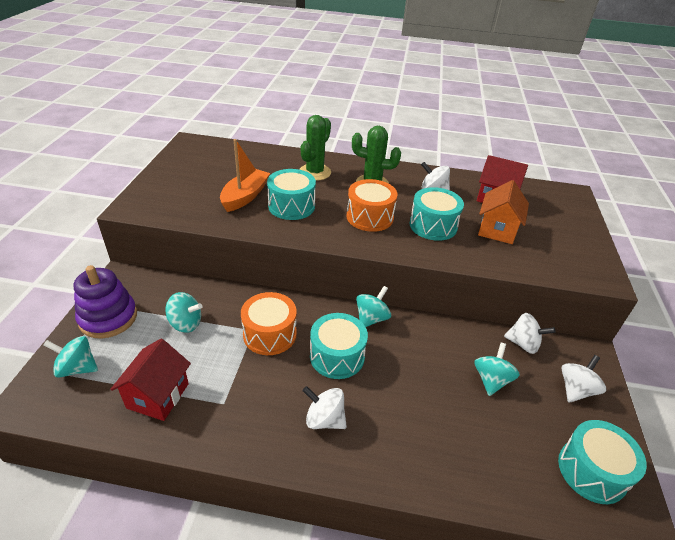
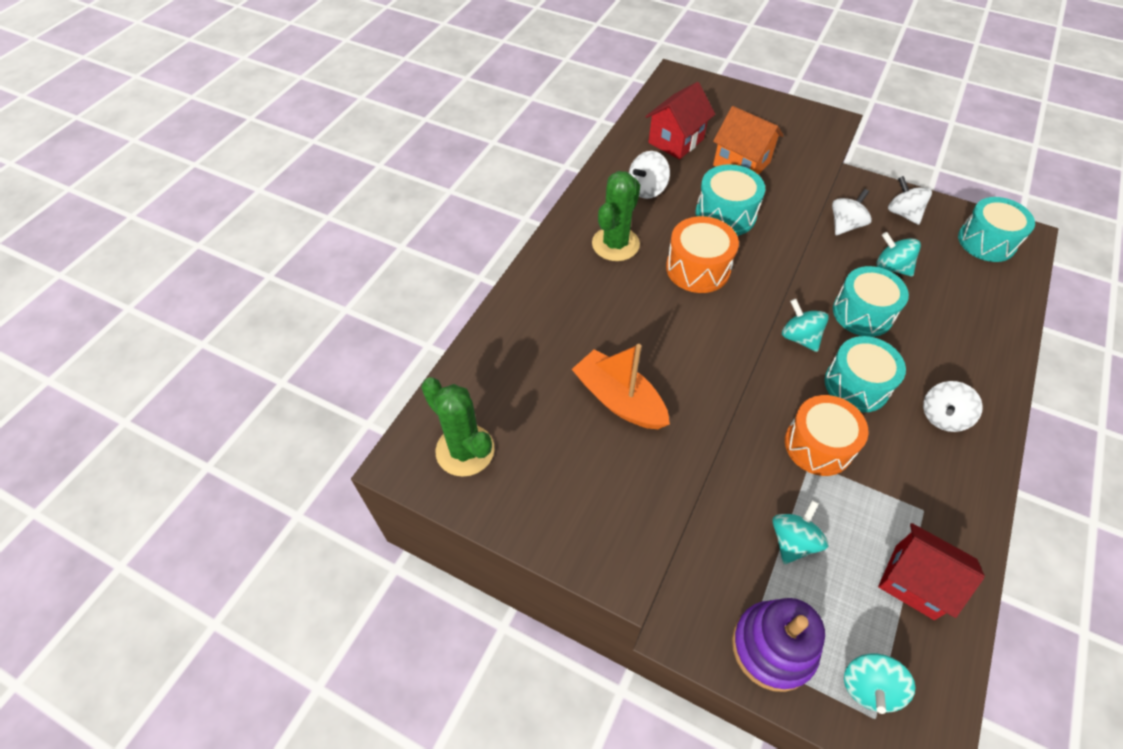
camera: 70 degrees left, 15 degrees up
(291, 206) = (656, 346): turquoise drum -> turquoise drum (862, 313)
(315, 172) = (568, 300): green cactus -> green cactus (465, 450)

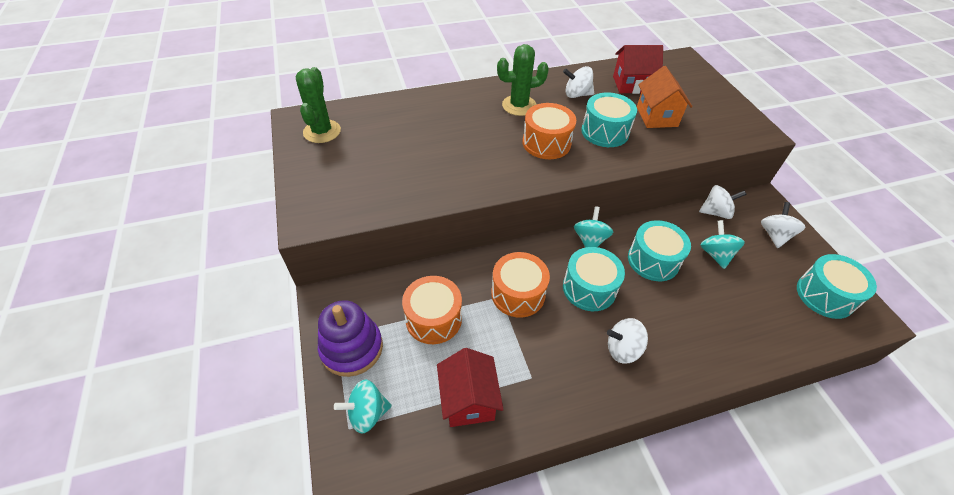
camera: 45 degrees right, 5 degrees down
(619, 400) = (413, 163): orange boat -> none
(793, 541) = (433, 319): turquoise spinning top -> orange drum

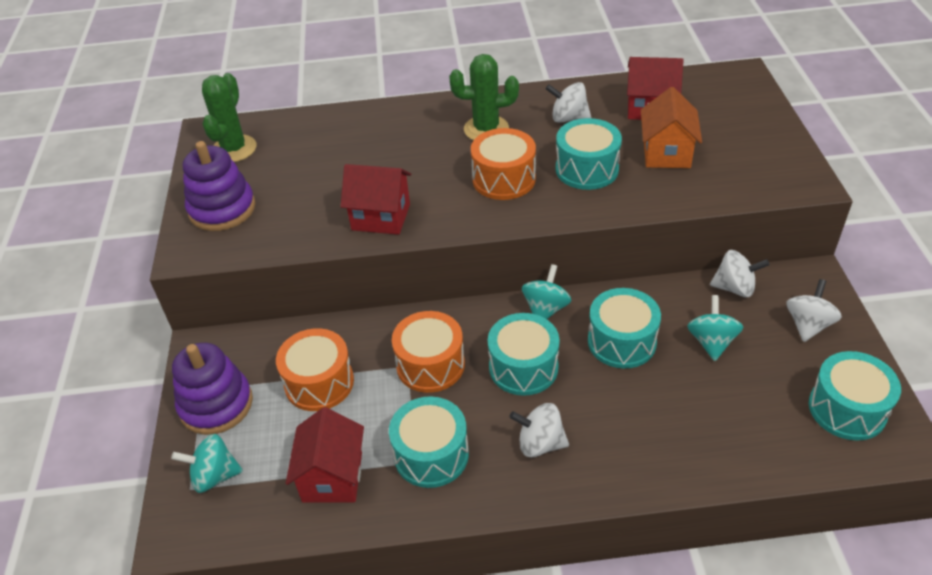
camera: 15 degrees right, 5 degrees down
(326, 182) = (222, 209): none -> purple stacking toy
(461, 179) = (381, 217): none -> red house
(542, 369) = (431, 454): none -> turquoise drum

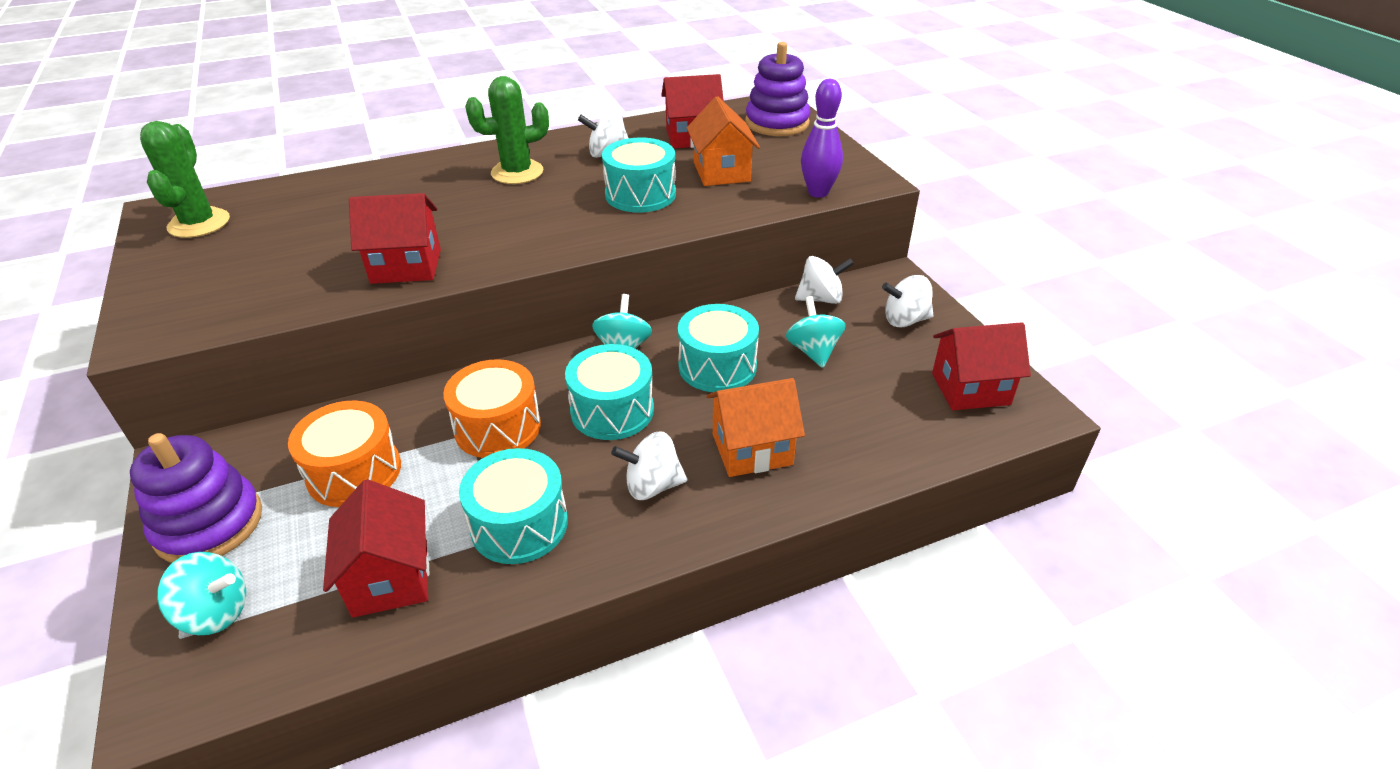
camera: 20 degrees left, 5 degrees down
(214, 476) = (216, 612): turquoise spinning top -> turquoise spinning top turned 150 degrees counterclockwise
(222, 209) = (189, 285): purple stacking toy -> purple stacking toy (777, 123)
(503, 179) = (549, 213): orange drum -> none
(630, 428) = (752, 449): none -> orange house
(750, 190) = (818, 192): none -> purple bowling pin
(808, 325) = (905, 320): white spinning top -> white spinning top turned 105 degrees counterclockwise
(847, 409) = (970, 389): turquoise drum -> red house

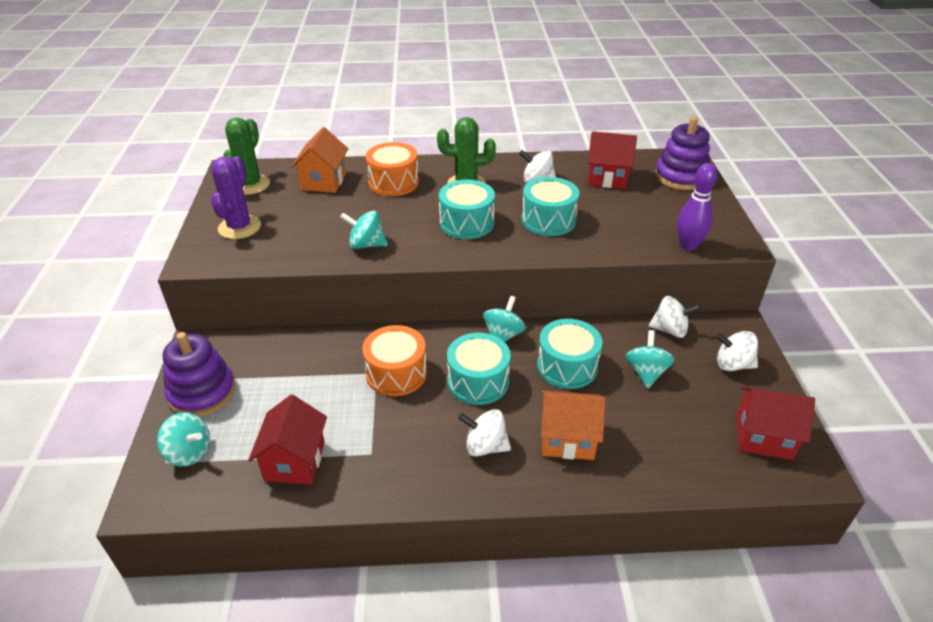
camera: 20 degrees right, 0 degrees up
(201, 280) = (239, 227): none -> purple cactus
(354, 472) = (296, 381): orange drum -> orange drum (393, 182)
(406, 266) = (366, 245): red house -> turquoise spinning top
(519, 524) = (386, 448): turquoise drum -> turquoise drum (466, 223)
(721, 172) = (618, 213): orange house -> orange house (324, 181)

